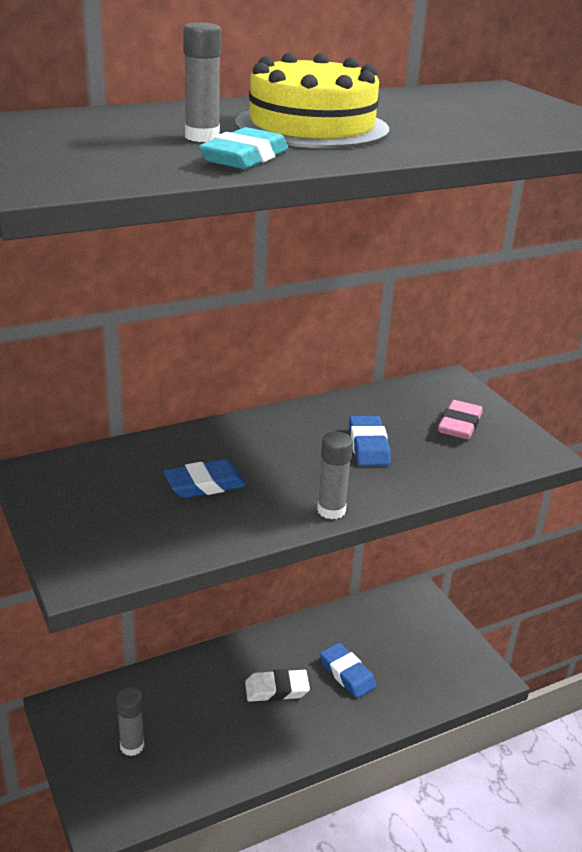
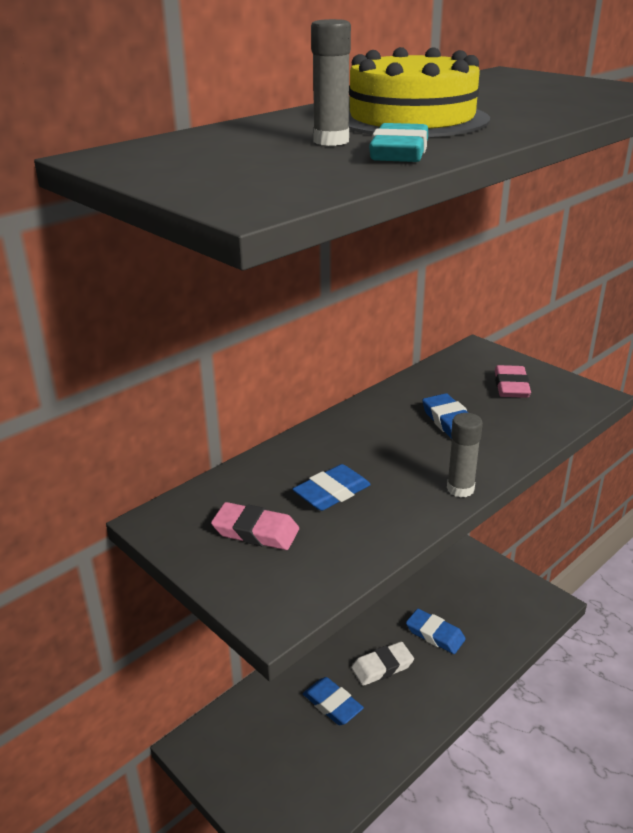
camera: 15 degrees left, 0 degrees up
(111, 502) = (255, 531): none -> pink eraser
(132, 746) = (278, 761): grey glue stick -> none
(209, 710) = (332, 704): none -> blue eraser

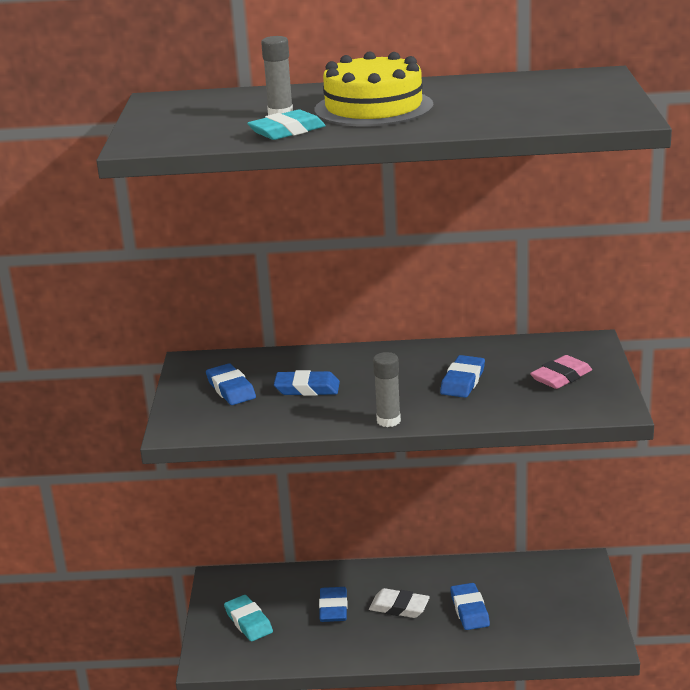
camera: 45 degrees right, 5 degrees down
(255, 531) = (231, 389): pink eraser -> blue eraser
(275, 772) = (248, 622): none -> turquoise eraser

